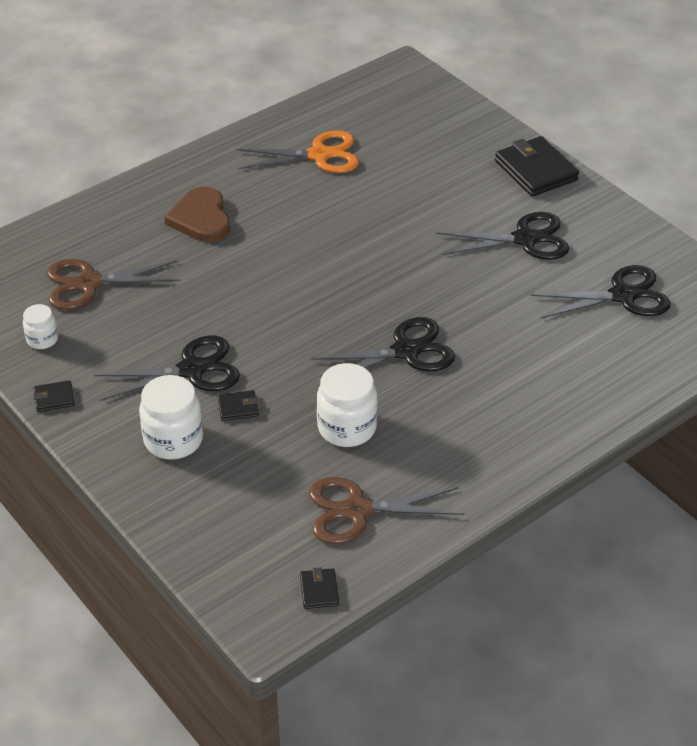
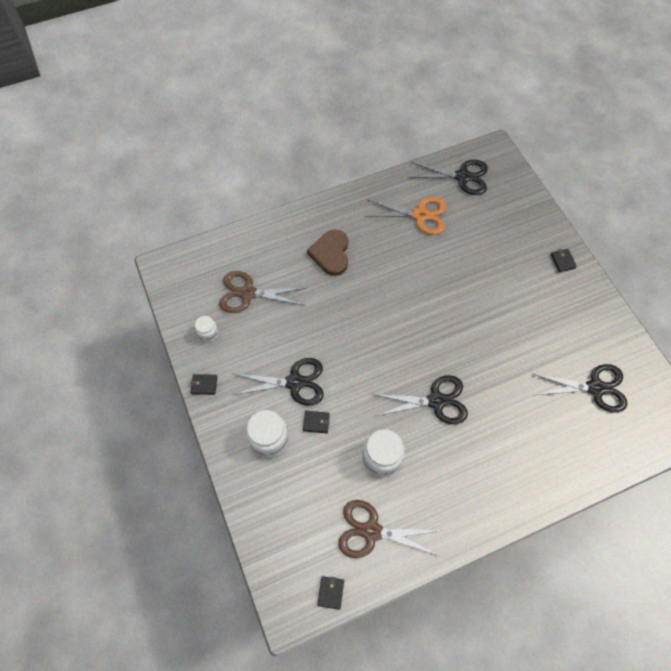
camera: 15 degrees right, 20 degrees up
(525, 239) = (540, 321): black scissors -> black scissors (462, 177)
(535, 170) = (562, 261): black wallet -> black wallet, size x0.47

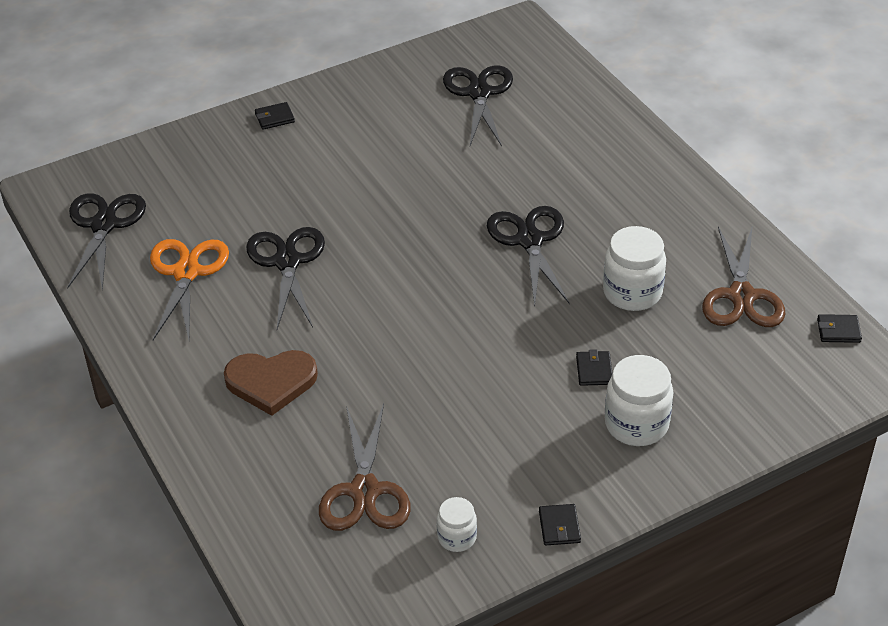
camera: 95 degrees left, 20 degrees down
(295, 382) = (531, 404): black scissors -> black scissors (287, 262)

